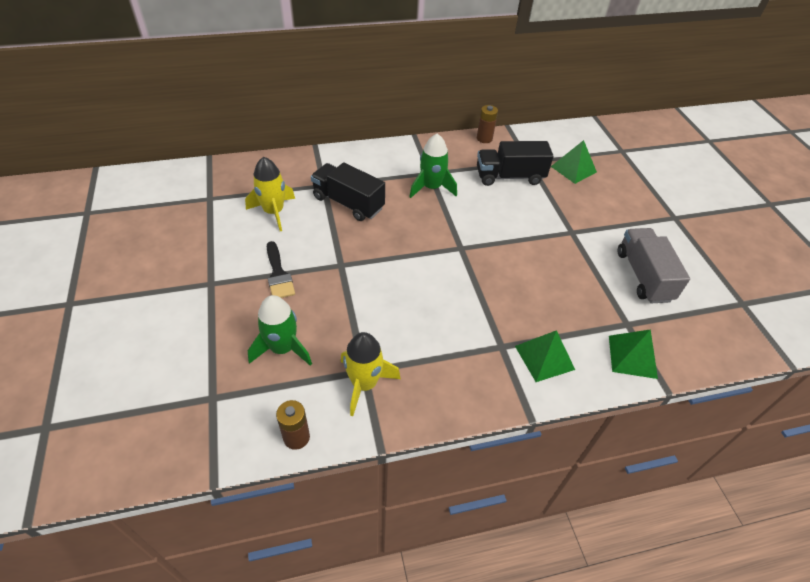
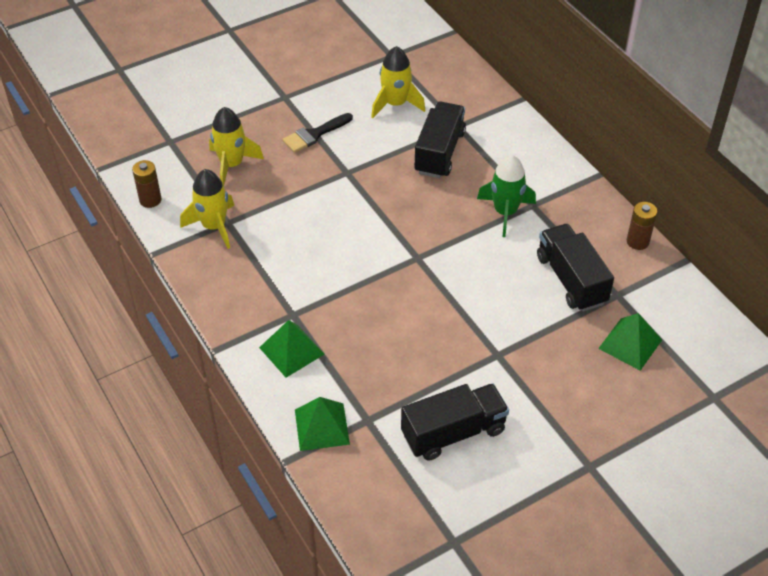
camera: 75 degrees right, 0 degrees up
(283, 348) = (232, 165): green rocket -> yellow rocket
(643, 276) = (453, 433): grey truck -> black truck

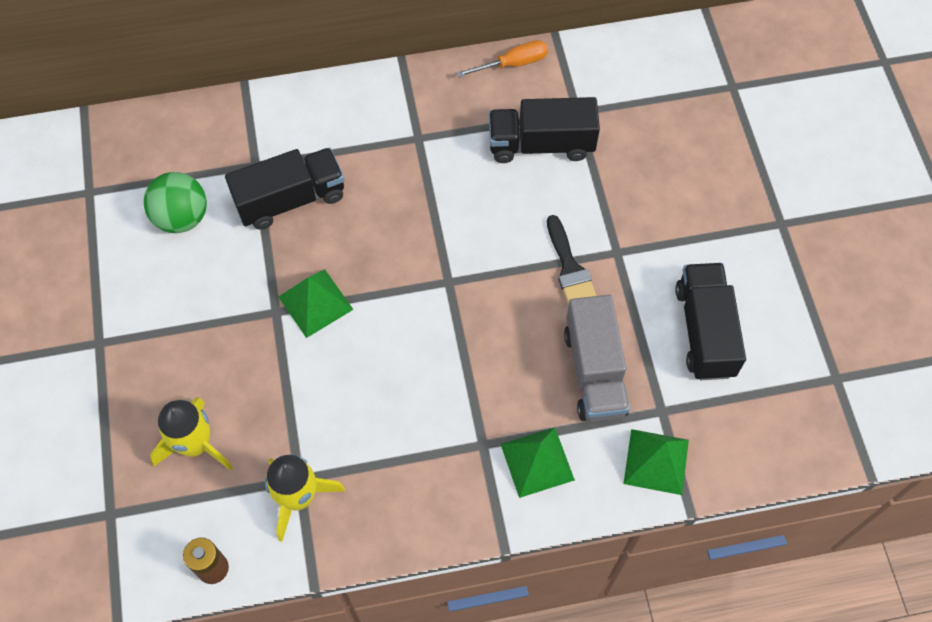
camera: 70 degrees left, 15 degrees up
(314, 134) = (189, 328): black brush -> black brush (570, 268)
(382, 367) = (594, 372): none -> grey truck
(395, 104) = (182, 217): yellow rocket -> green ball
(439, 152) = (291, 199): black truck -> black truck turned 120 degrees clockwise
(505, 212) = (417, 168): green rocket -> none
(630, 344) = (645, 127): green pyramid -> green pyramid (315, 303)
(637, 241) = (513, 64): brown battery -> orange screwdriver

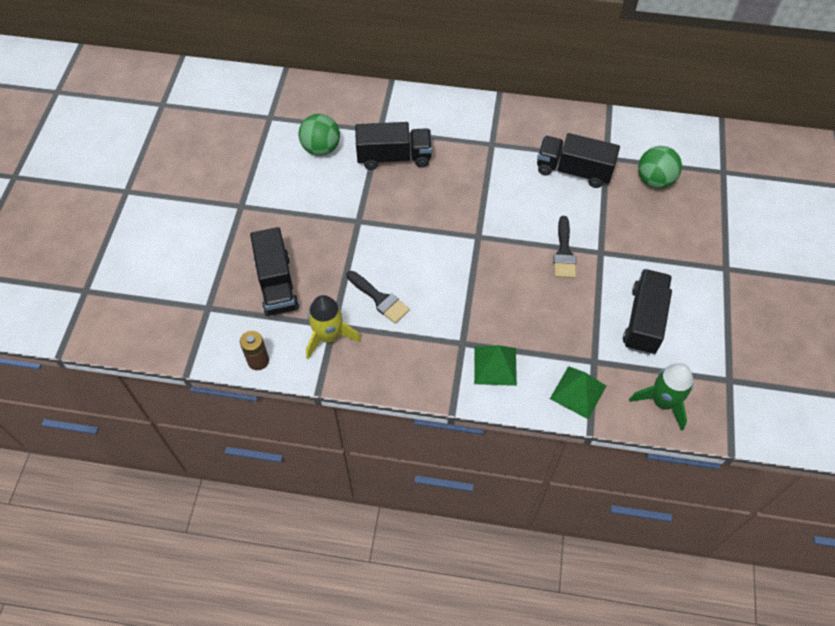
camera: 20 degrees right, 5 degrees down
(196, 445) = (277, 284): yellow rocket -> black truck
(315, 303) = (386, 223): green pyramid -> none
(348, 418) = (380, 299): none -> black brush
(513, 64) = (573, 116): orange screwdriver -> none
(594, 372) = (556, 322): grey truck -> none
(650, 126) = (654, 180): none -> green ball
(765, 437) = (662, 402): none -> green rocket

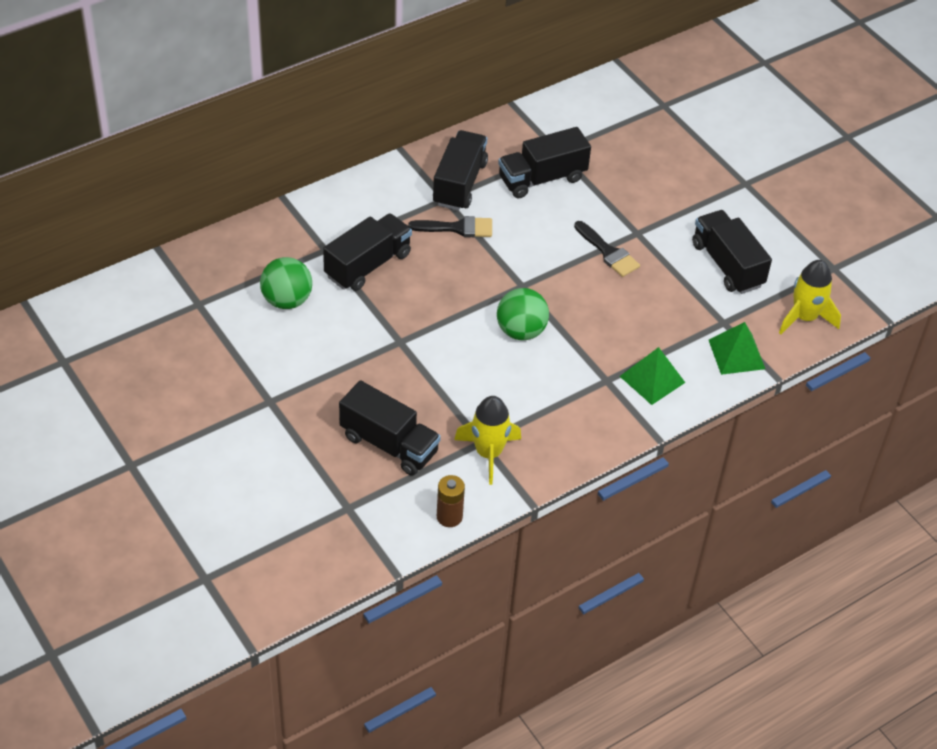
camera: 45 degrees left, 10 degrees down
(380, 299) = (497, 393): black brush -> black brush (457, 228)
(513, 140) = (459, 183): none -> black truck
(654, 180) = (617, 146): green ball -> green ball (521, 331)
(662, 402) = (804, 317): green rocket -> yellow rocket

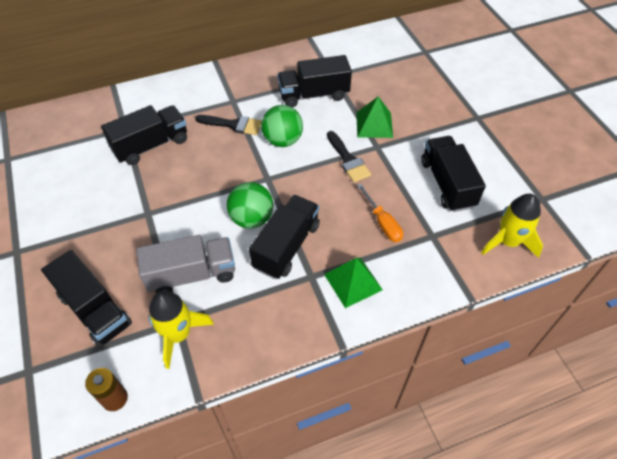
camera: 15 degrees right, 5 degrees up
(287, 300) = (75, 165): green ball -> green ball (283, 140)
(459, 183) = (248, 91): black truck -> black truck (286, 246)
(478, 396) = (192, 274): none -> grey truck
(667, 316) = (382, 223): none -> orange screwdriver
(736, 354) = (437, 268): green pyramid -> green pyramid (374, 124)

